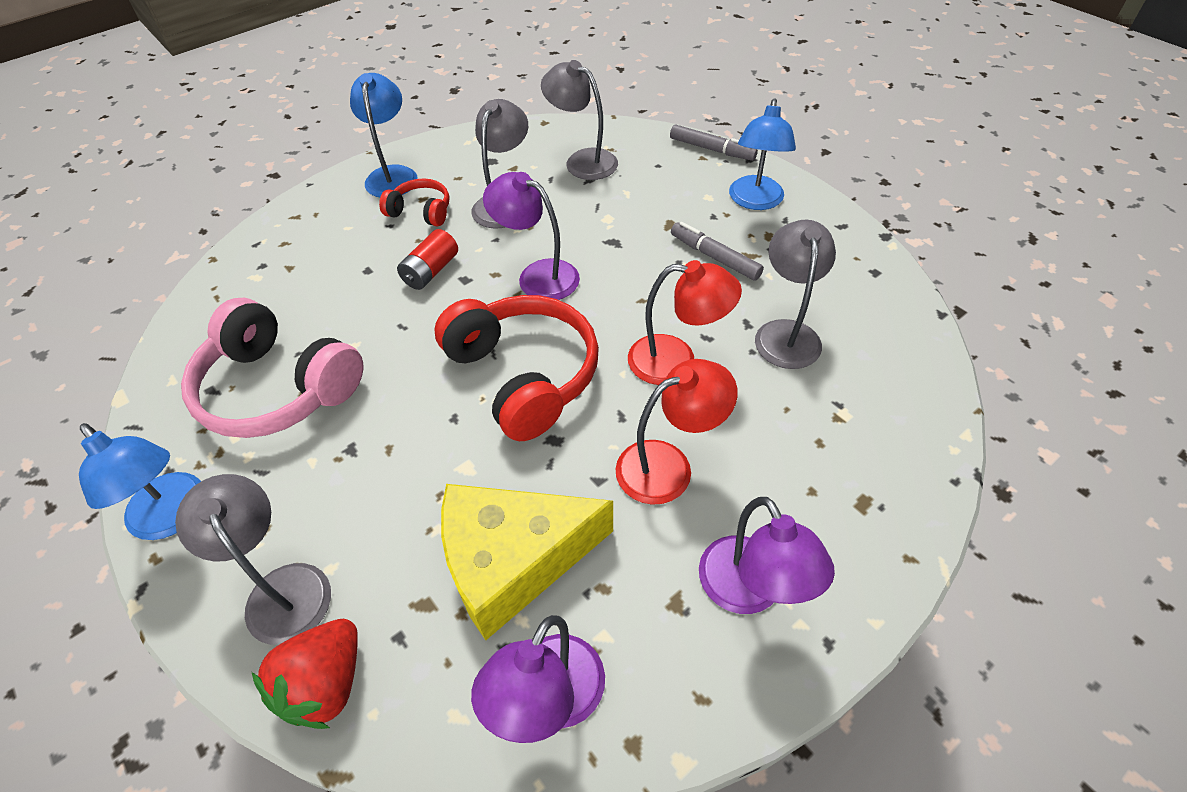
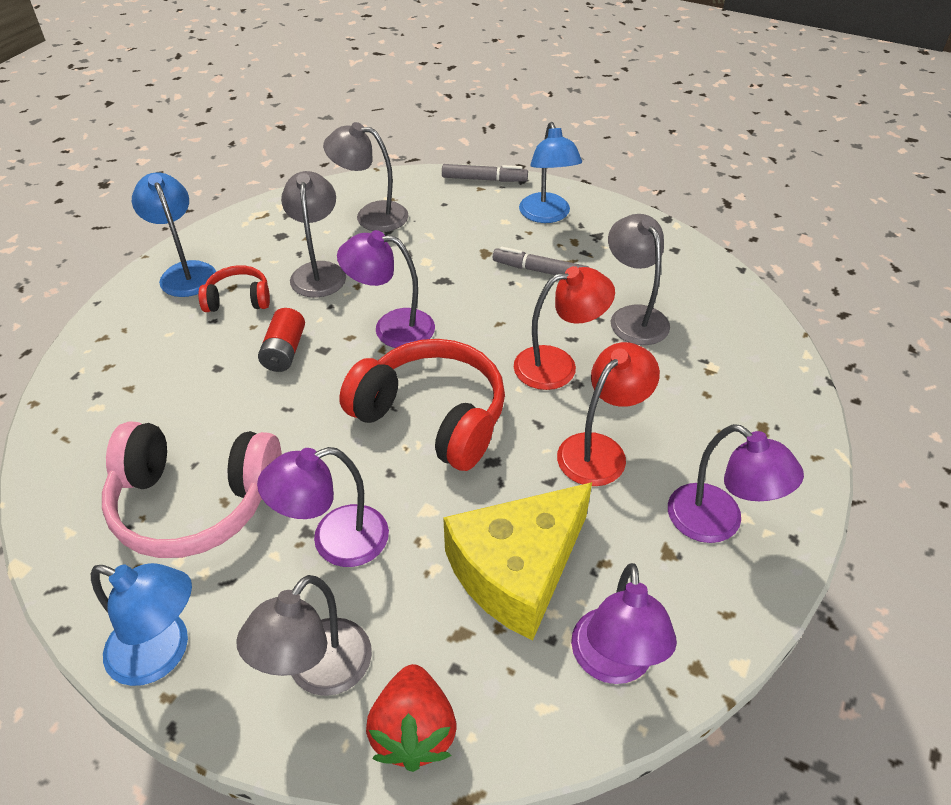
camera: 25 degrees left, 5 degrees down
(282, 588) = (318, 672): grey lamp -> grey lamp turned 90 degrees counterclockwise
(368, 467) = (335, 541): none -> purple lamp

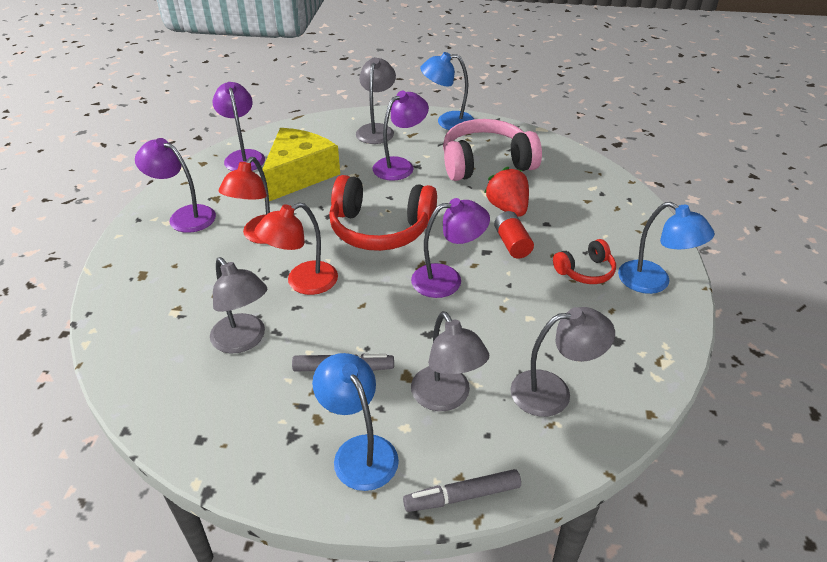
camera: 160 degrees right, 5 degrees down
(318, 272) = (546, 312): grey lamp -> grey lamp (446, 398)
(413, 731) = (327, 125): red strawberry -> red strawberry (507, 208)

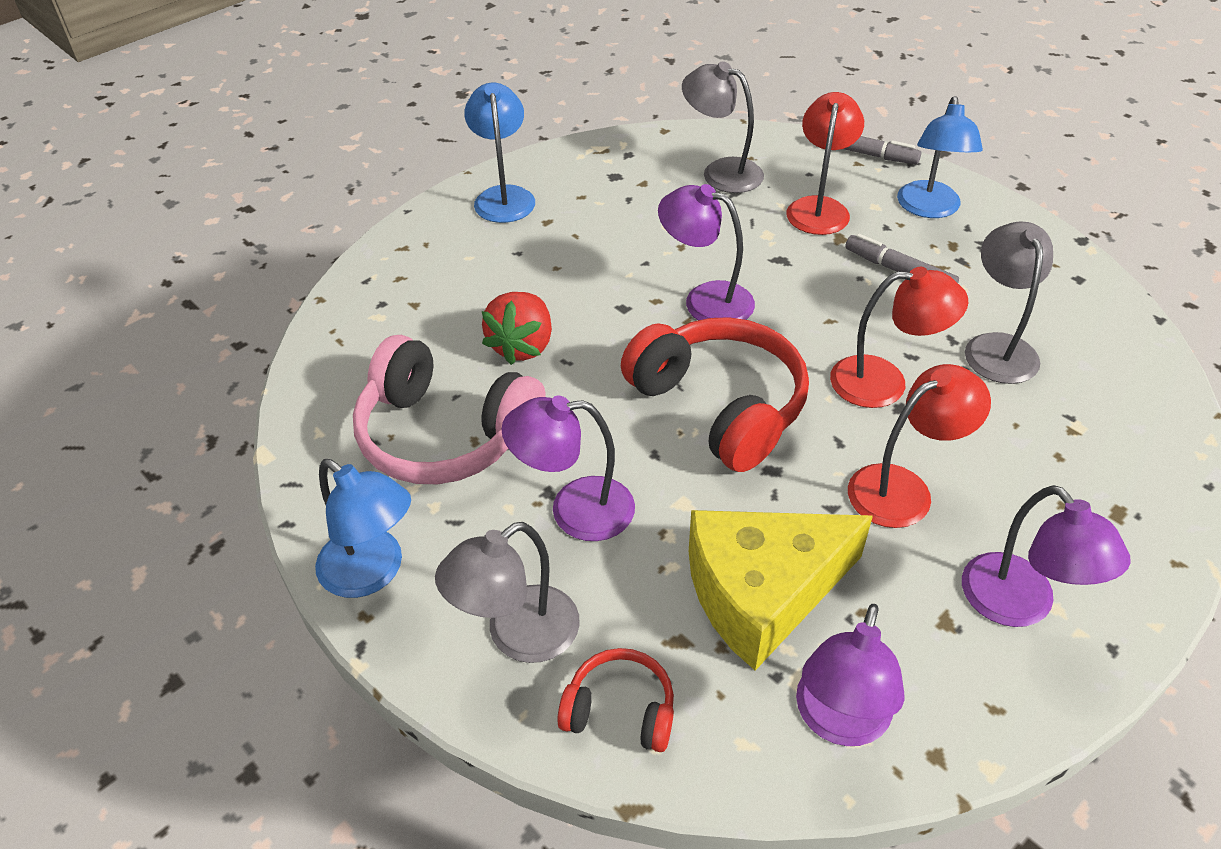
camera: 140 degrees left, 5 degrees up
(446, 398) = (819, 208): grey lamp -> red lamp
(512, 243) = (581, 301): red battery -> none
(585, 271) = (550, 236): red headphones -> red headphones (620, 710)

